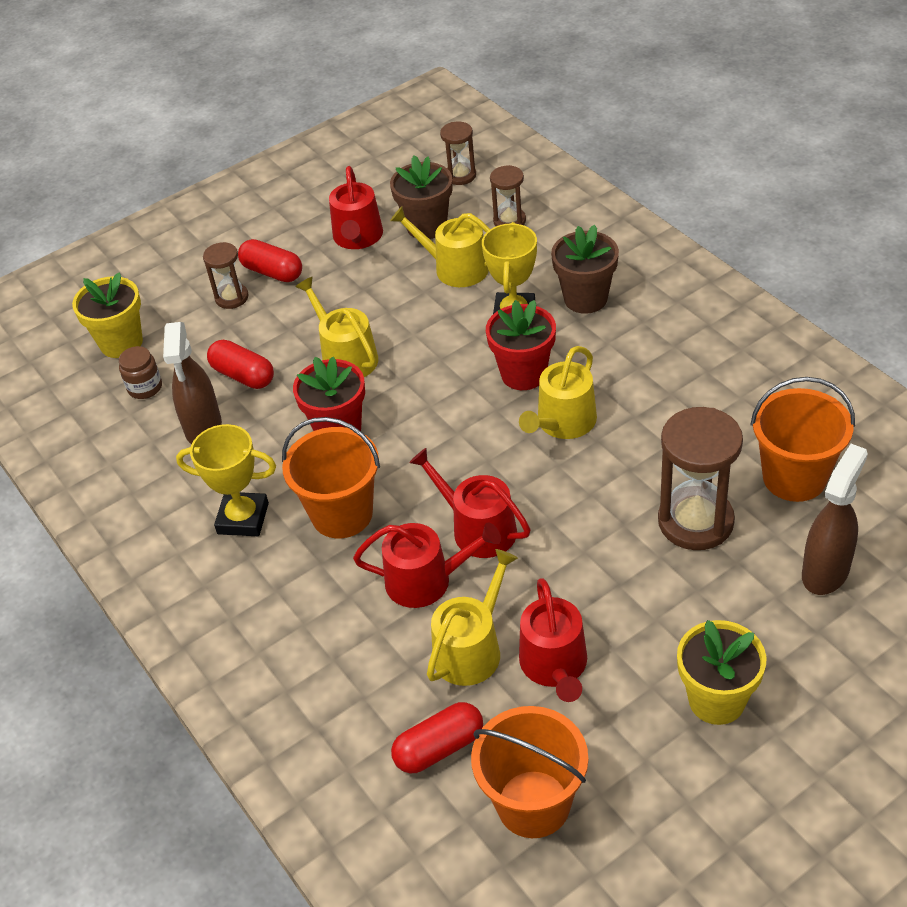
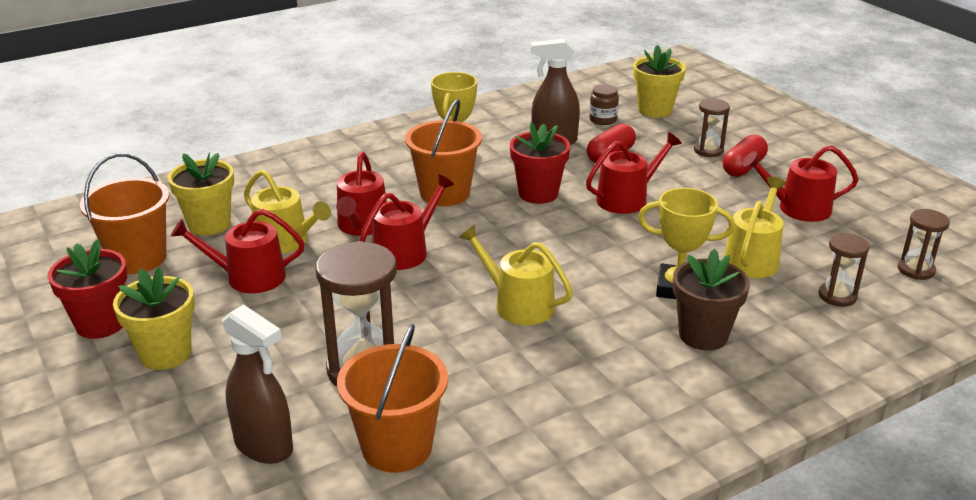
camera: 90 degrees right, 15 degrees down
(345, 357) = (627, 198): yellow watering can -> red watering can
(426, 226) = (820, 245): brown flower pot -> none
(439, 748) = (209, 224): red capsule -> yellow flower pot
(523, 374) = (590, 287): red flower pot -> red flower pot (101, 324)

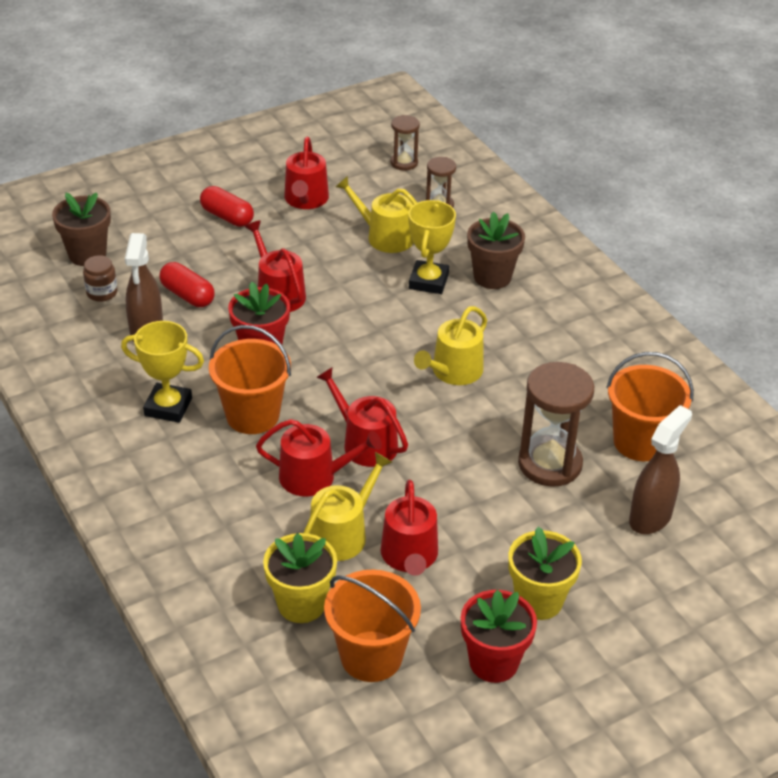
camera: 90 degrees left, 10 degrees up
(655, 110) = (87, 254): yellow flower pot -> brown flower pot
(708, 150) = (188, 232): brown hourglass -> none

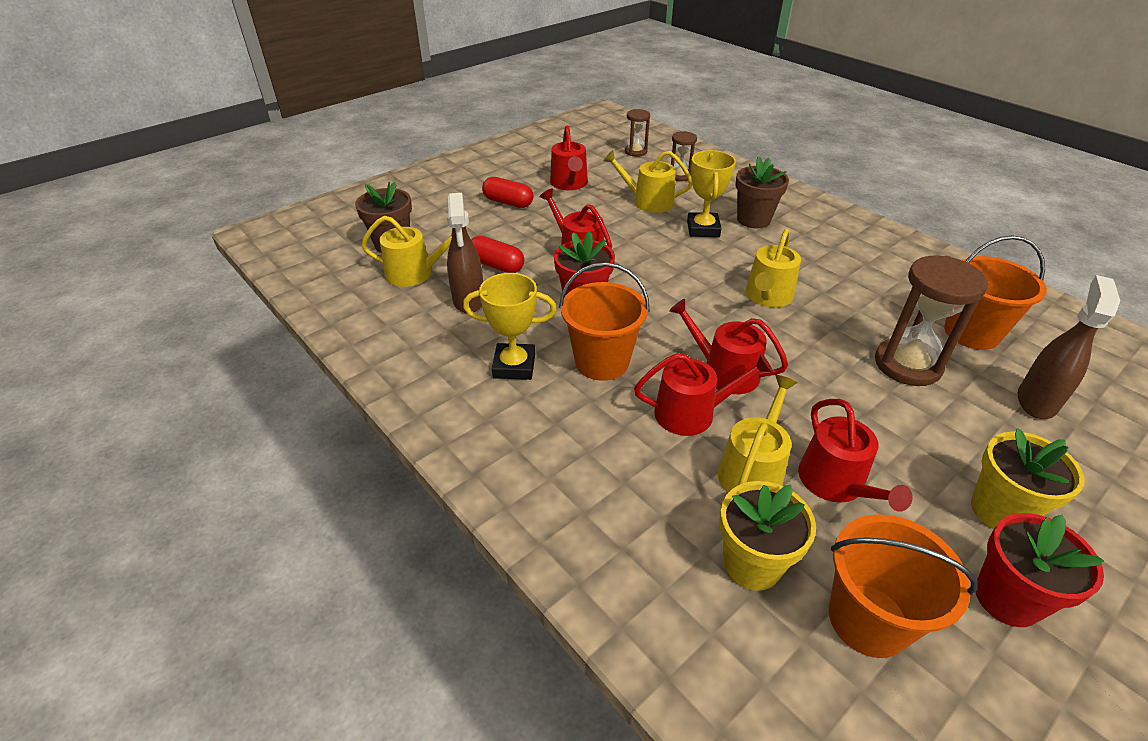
camera: 10 degrees left, 0 degrees up
(102, 293) = (415, 273): brown jar -> yellow watering can

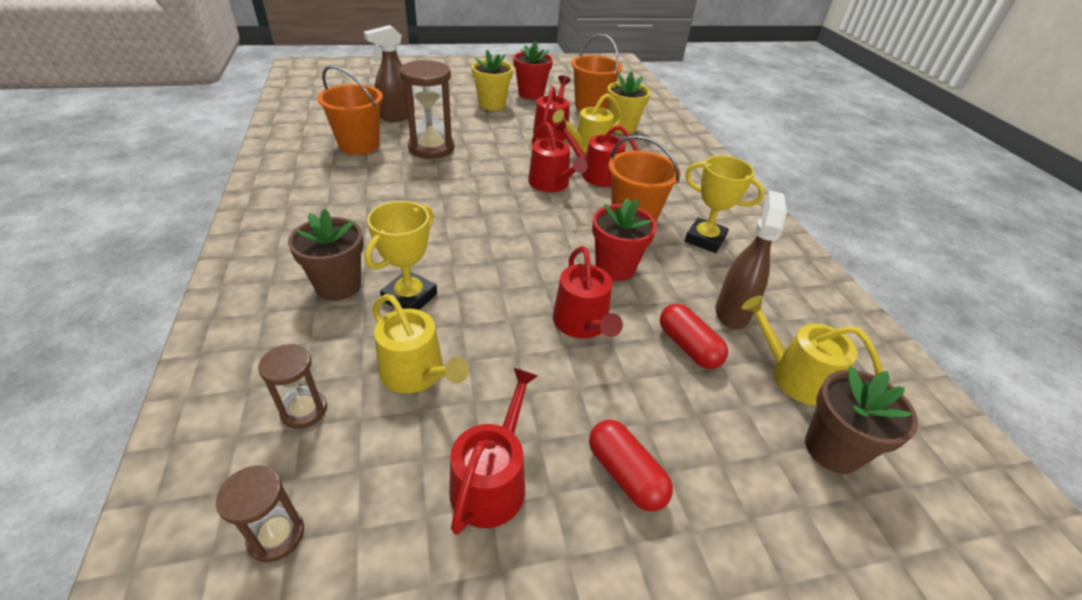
camera: 155 degrees left, 0 degrees up
(767, 296) = (452, 212): yellow watering can -> none

